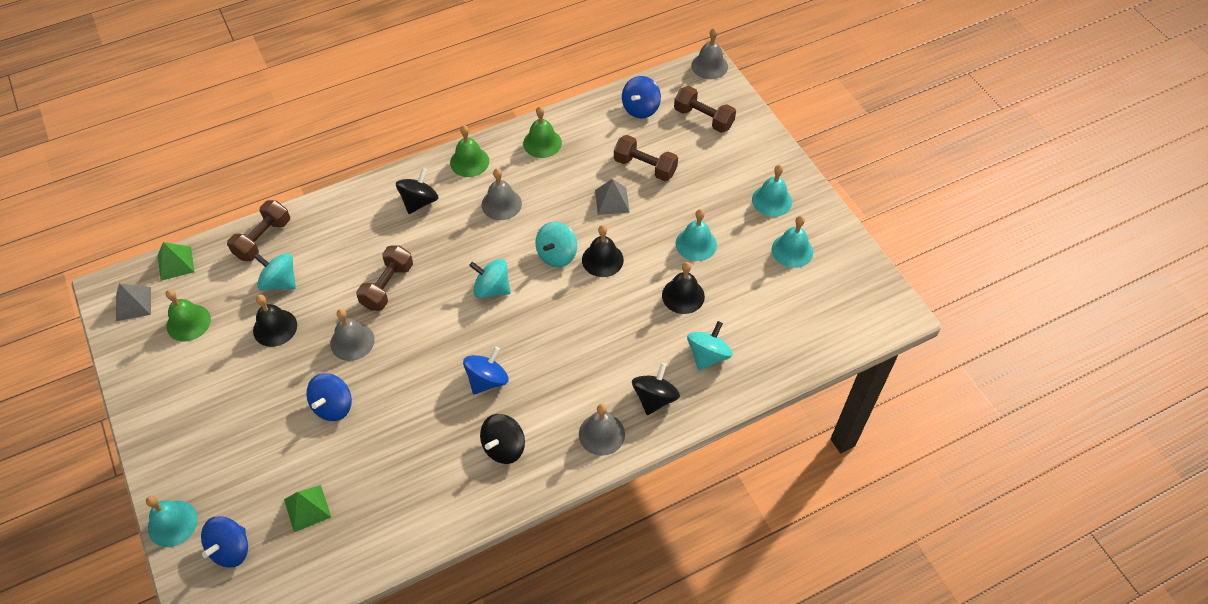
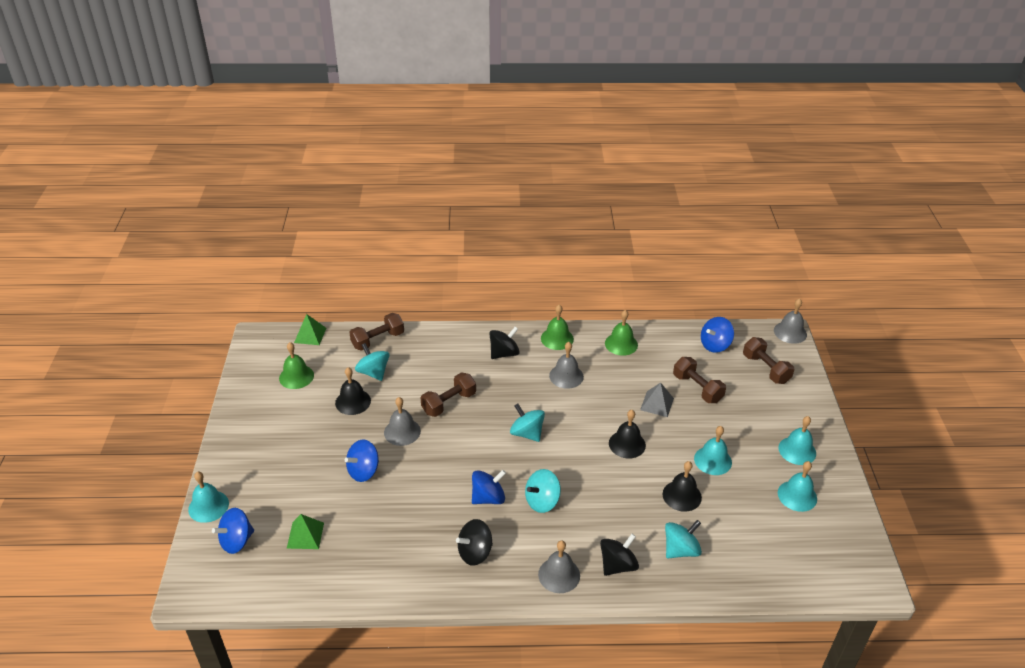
camera: 25 degrees right, 15 degrees down
(133, 304) = (267, 351): grey pyramid -> none
(557, 255) = (591, 427): turquoise spinning top -> turquoise spinning top (542, 501)

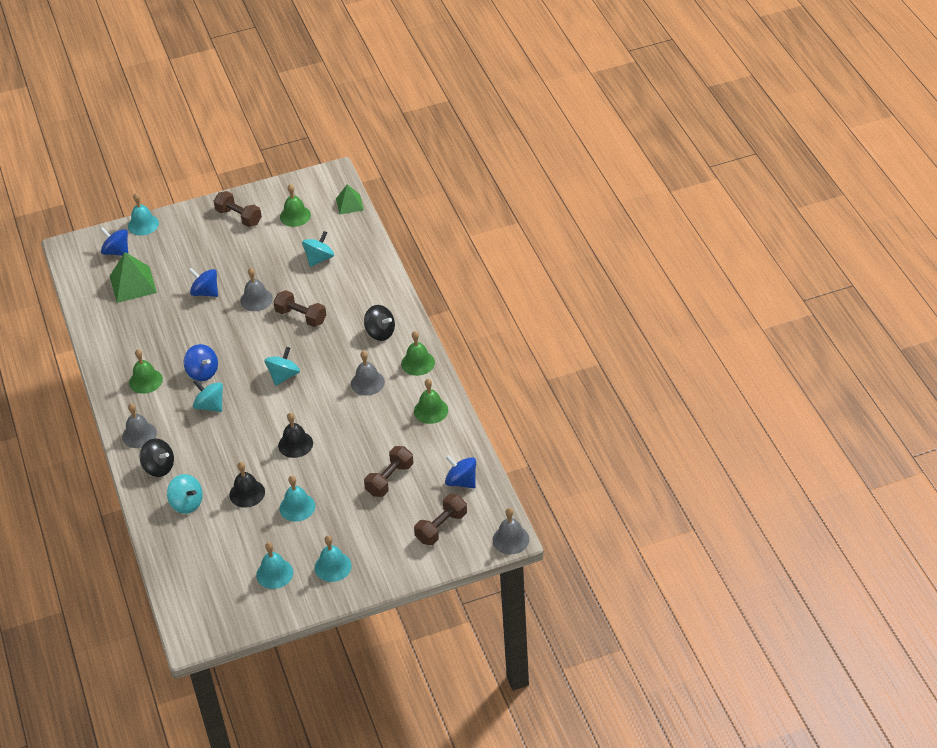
camera: 75 degrees right, 5 degrees up
(305, 535) = (133, 284): green pyramid -> green pyramid, size x1.61
(353, 402) = (279, 259): black bell -> none
(378, 340) = (362, 247): brown dumbbell -> brown dumbbell (239, 217)
(475, 552) = (145, 381): black spinning top -> green bell
(657, 404) = (356, 454): grey pyramid -> none

